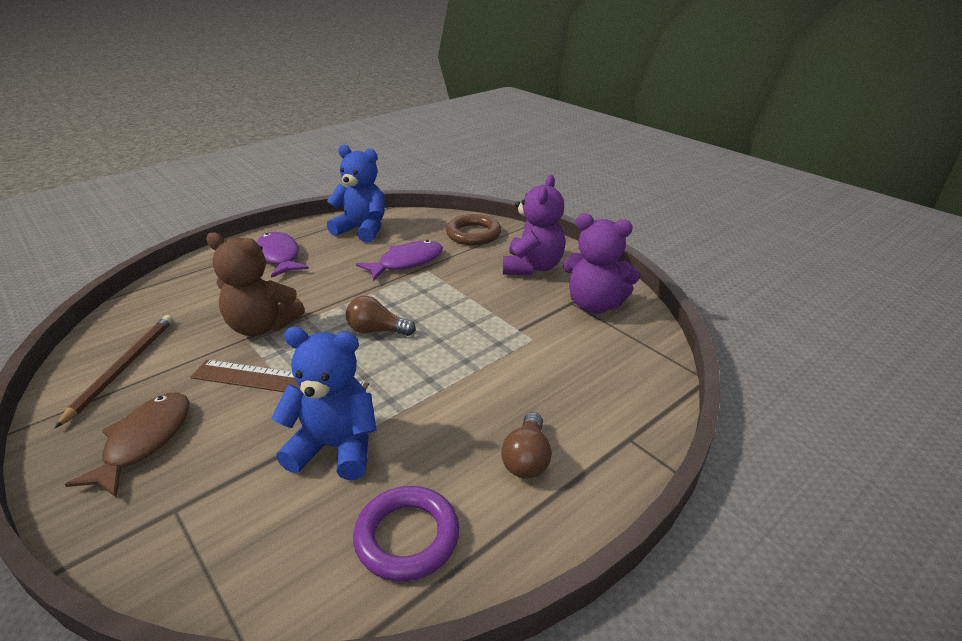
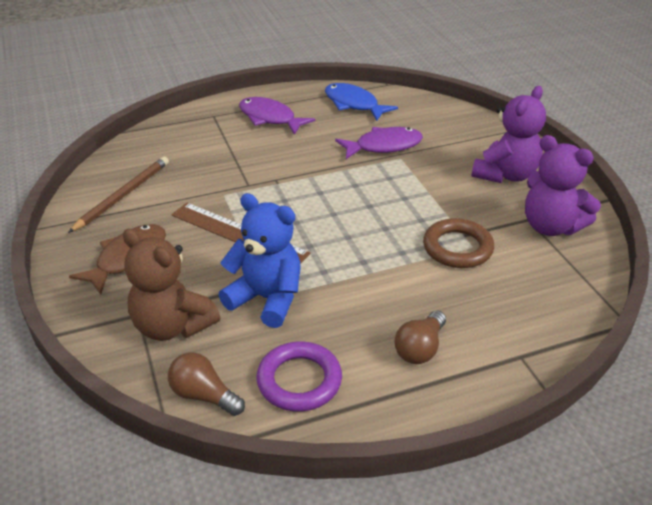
camera: 20 degrees right, 5 degrees up
(262, 326) = (238, 182): brown teddy bear -> brown teddy bear (172, 326)
(279, 256) = (270, 118): purple fish -> purple fish turned 45 degrees counterclockwise
(362, 230) = (353, 104): blue teddy bear -> blue fish
(377, 330) = (333, 207): brown light bulb -> brown light bulb (204, 395)
(473, 234) = (460, 128): brown ring -> brown ring (457, 248)

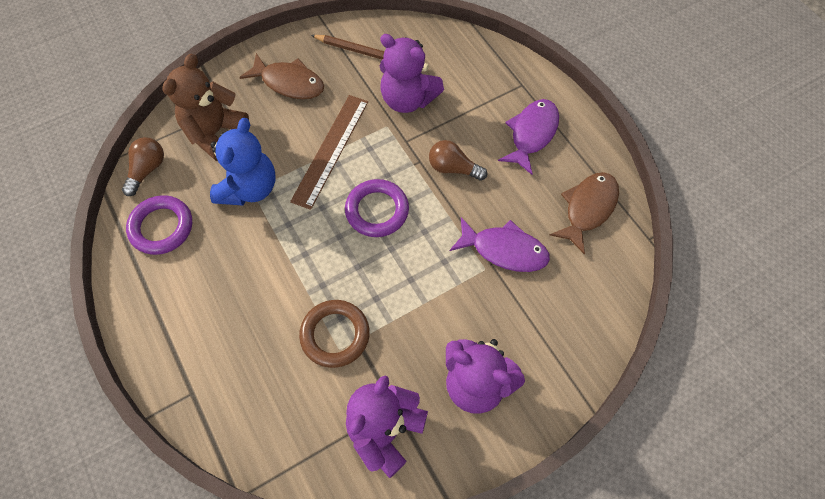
camera: 80 degrees right, 25 degrees up
(197, 178) = (408, 99): none -> purple teddy bear
(324, 210) = (377, 210): none -> purple ring
(353, 104) = (588, 208): blue fish -> brown fish
(384, 146) = (504, 250): purple fish -> purple fish turned 45 degrees counterclockwise
(420, 348) = (198, 310): brown light bulb -> brown light bulb (453, 168)

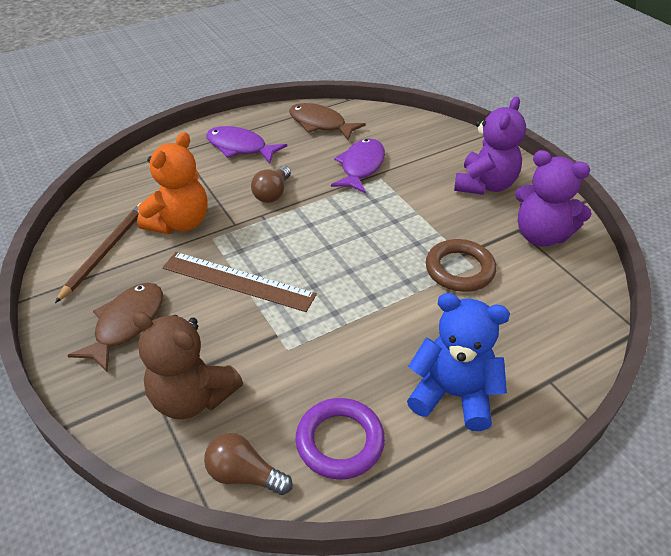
camera: 90 degrees left, 20 degrees down
(249, 188) = (284, 352): blue teddy bear -> blue teddy bear (453, 394)
(377, 210) = (319, 243): purple ring -> none
(408, 99) = (180, 223): purple teddy bear -> orange teddy bear

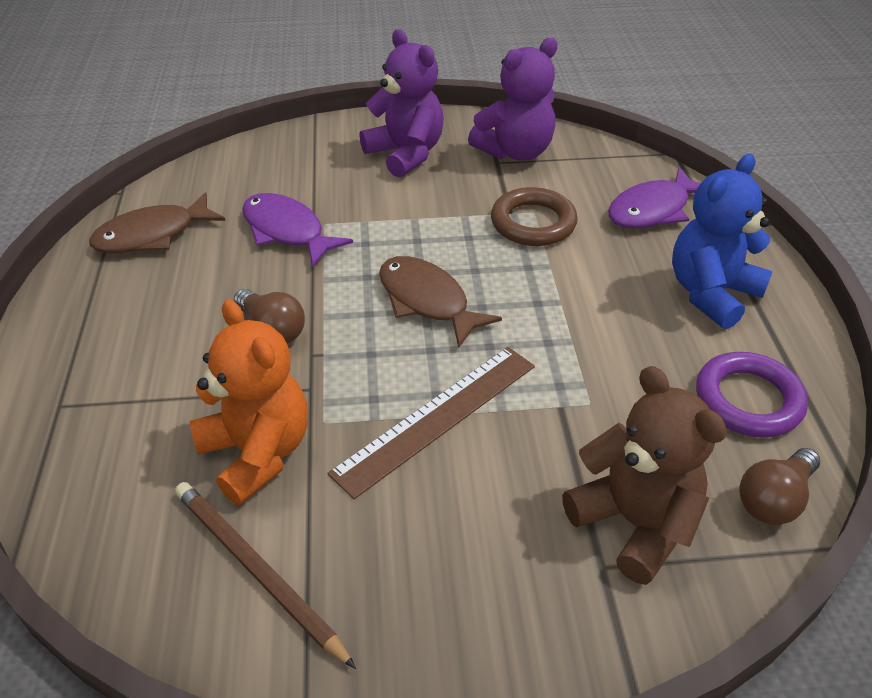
camera: 65 degrees left, 0 degrees up
(126, 324) = (454, 573): brown fish -> brown fish (427, 301)
(192, 397) = (634, 523): brown teddy bear -> brown teddy bear turned 90 degrees counterclockwise
(240, 147) = (124, 333): purple fish -> purple fish (653, 210)

